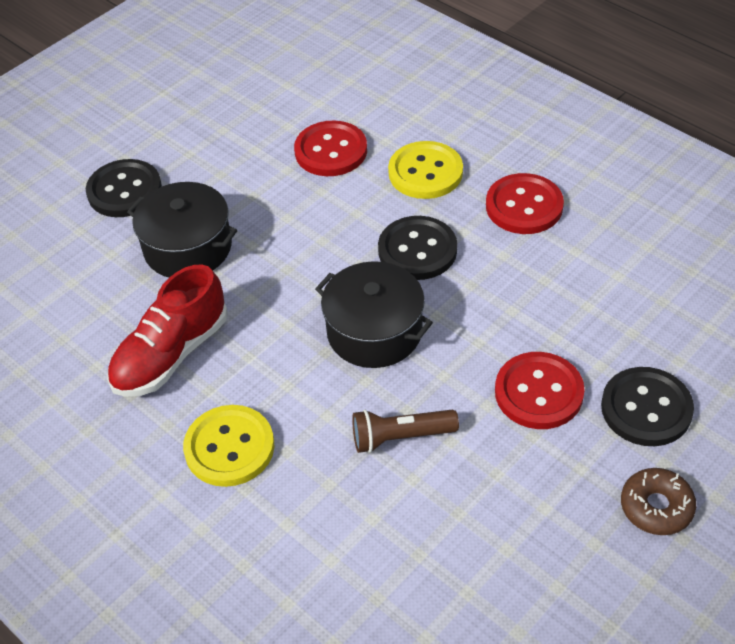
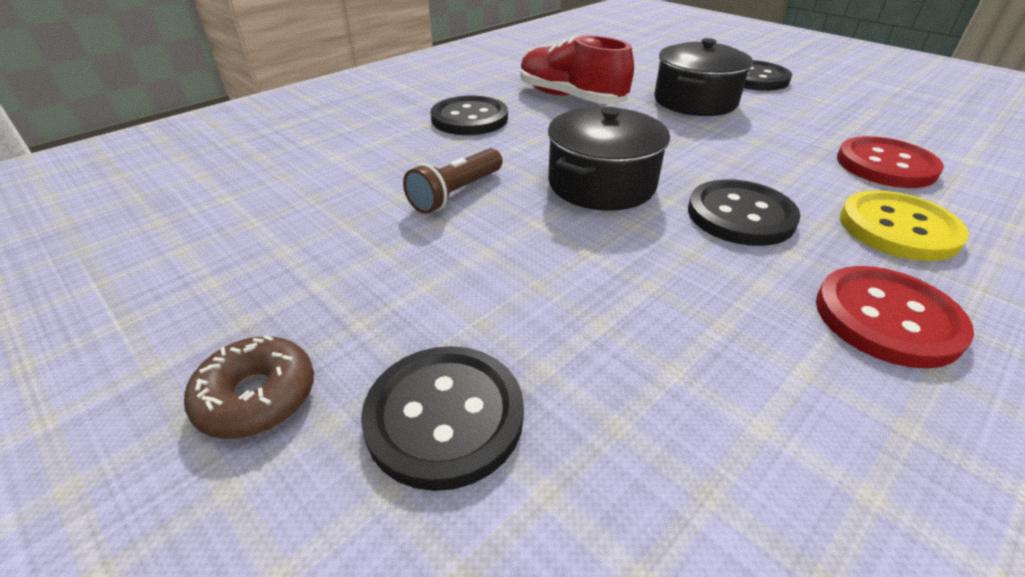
camera: 90 degrees right, 10 degrees down
(229, 447) = (469, 118): yellow button -> black button
(400, 437) = (456, 193): brown flashlight -> brown flashlight turned 135 degrees counterclockwise
(538, 392) = (499, 296): red button -> none

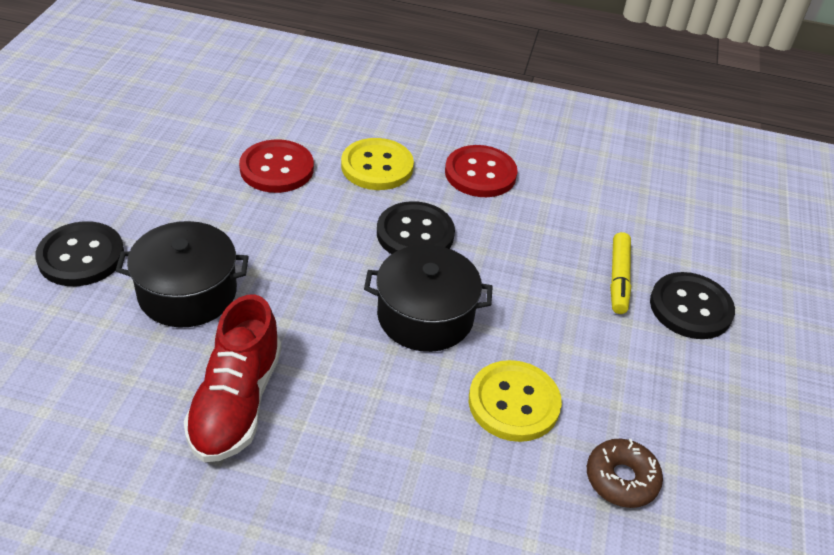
camera: 125 degrees left, 5 degrees up
(257, 397) = (756, 385): brown donut -> brown donut (621, 479)
(456, 193) = (514, 403): brown flashlight -> yellow button
(469, 118) = (358, 473): black button -> none
(564, 359) = (618, 279): none -> yellow marker

